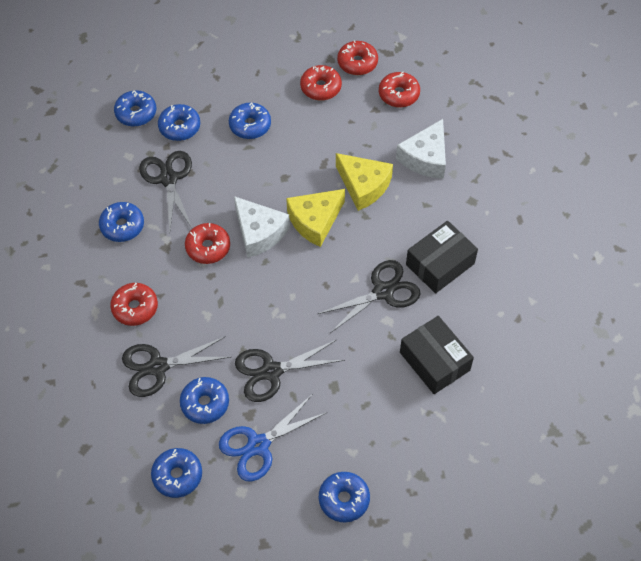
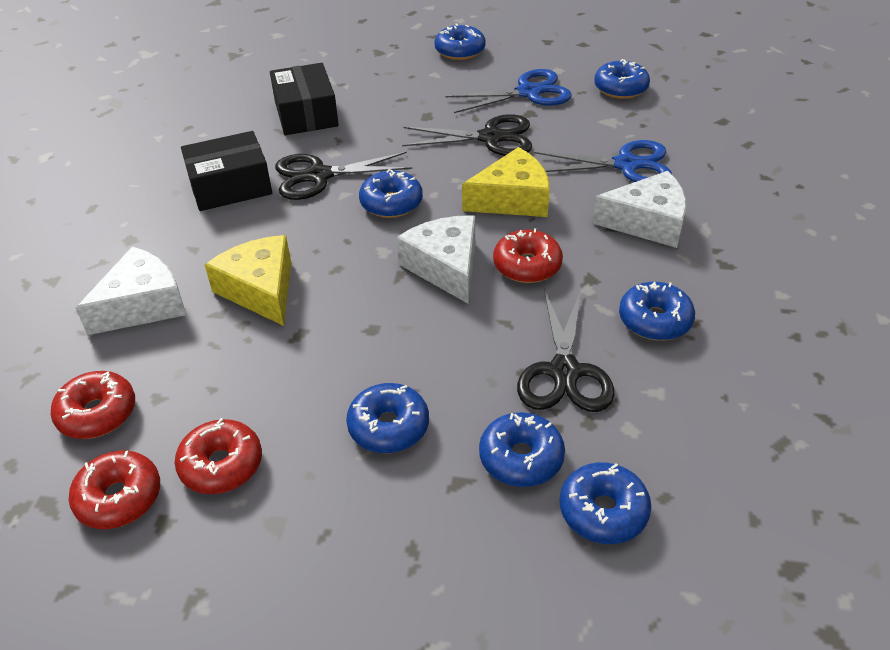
camera: 160 degrees left, 15 degrees down
(135, 308) = (647, 222): red donut -> white cheese
(158, 367) = (626, 165): black scissors -> blue scissors
(205, 403) = (577, 128): blue donut -> blue donut (391, 203)
(315, 221) = (358, 263): yellow cheese -> yellow cheese (512, 199)

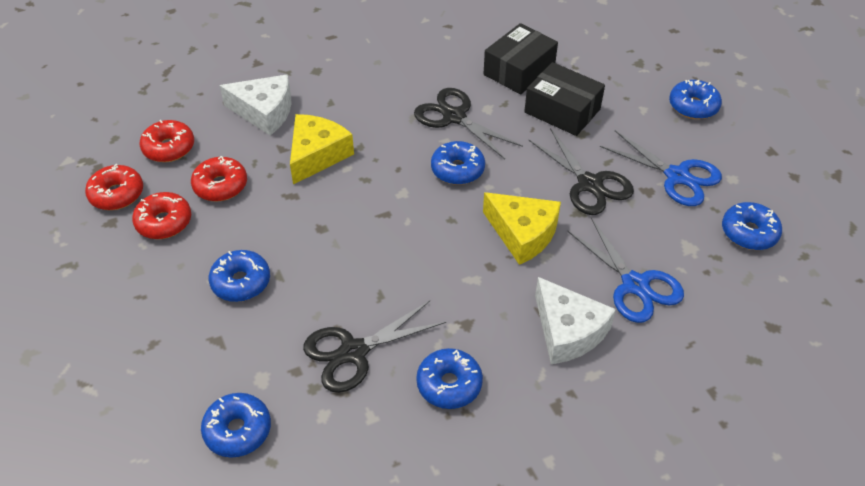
camera: 55 degrees right, 5 degrees up
(230, 186) = (404, 82): black box -> black box (562, 111)
(445, 267) = (412, 234): white cheese -> none
(521, 458) = (257, 364): blue donut -> none
(527, 265) = (451, 279): red donut -> red donut (220, 186)

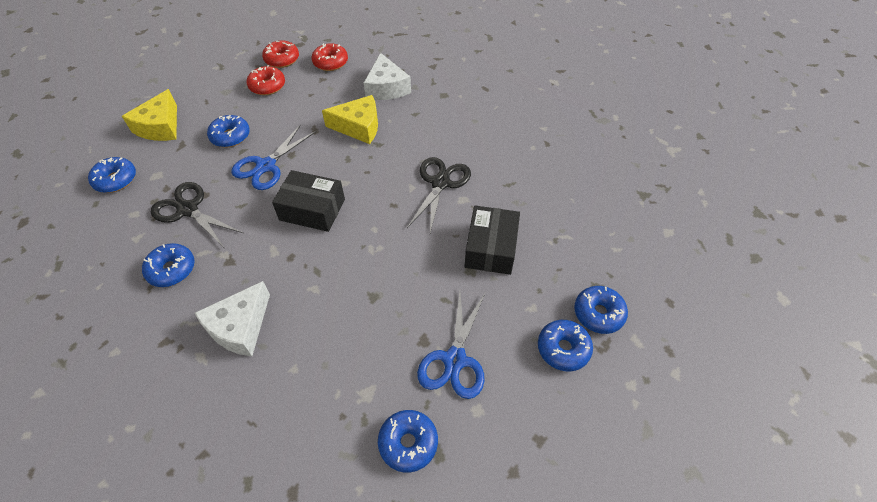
camera: 65 degrees right, 5 degrees up
(220, 186) = (308, 96): red donut -> none
(457, 169) = (383, 204): blue donut -> blue donut (598, 313)
(519, 70) = (523, 204): black box -> black box (312, 209)
(523, 234) = (332, 266): yellow cheese -> yellow cheese (160, 127)
(589, 184) = (410, 294): black scissors -> none
(635, 285) = (305, 361): blue scissors -> blue scissors (266, 166)

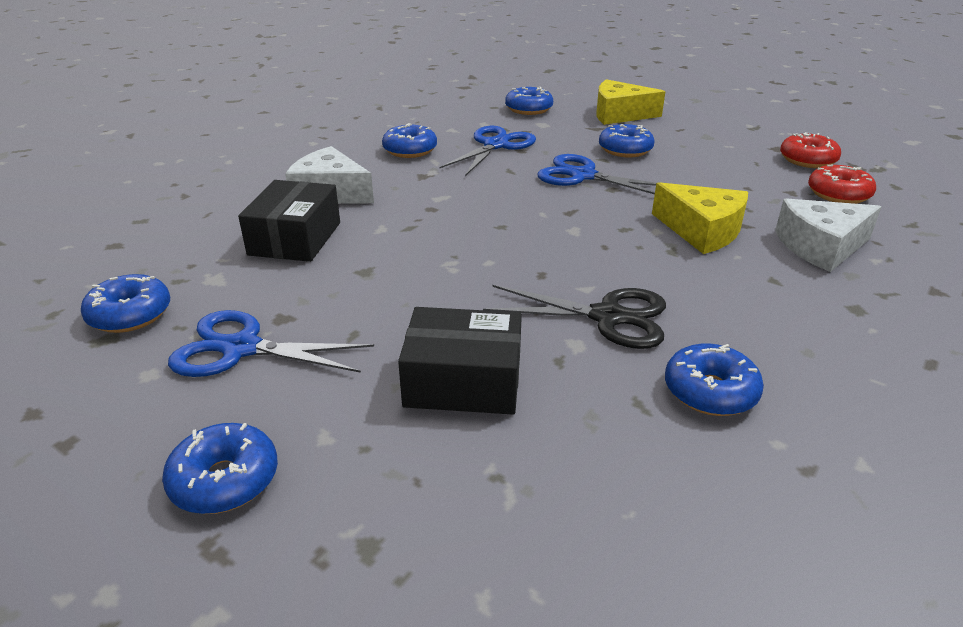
camera: 85 degrees right, 20 degrees down
(188, 210) = (495, 145): black scissors -> blue scissors
(267, 86) = (739, 158): red donut -> none
(312, 209) = (514, 213): black box -> black box (295, 238)
(359, 127) = (702, 231): yellow cheese -> yellow cheese turned 45 degrees counterclockwise
(598, 313) = (295, 545): blue donut -> blue donut (710, 392)

